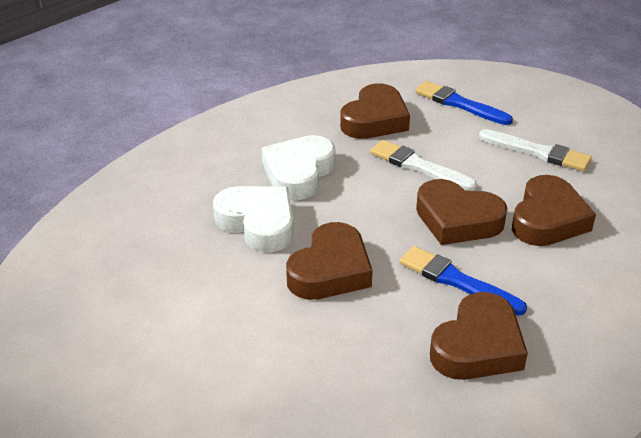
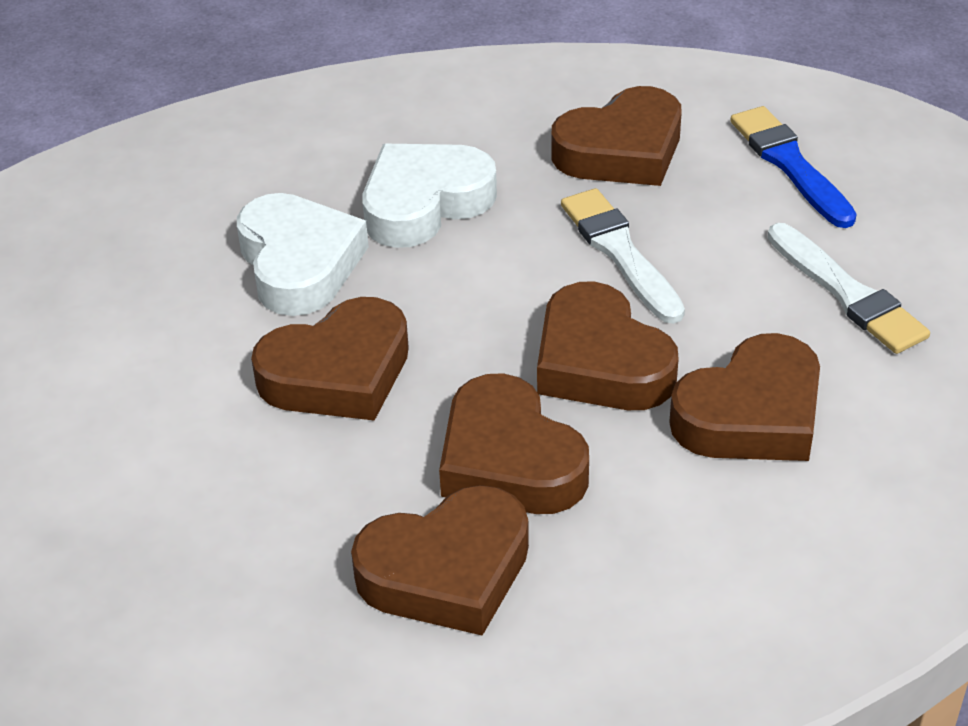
camera: 30 degrees right, 5 degrees up
(457, 281) = (509, 460): blue brush -> brown heart

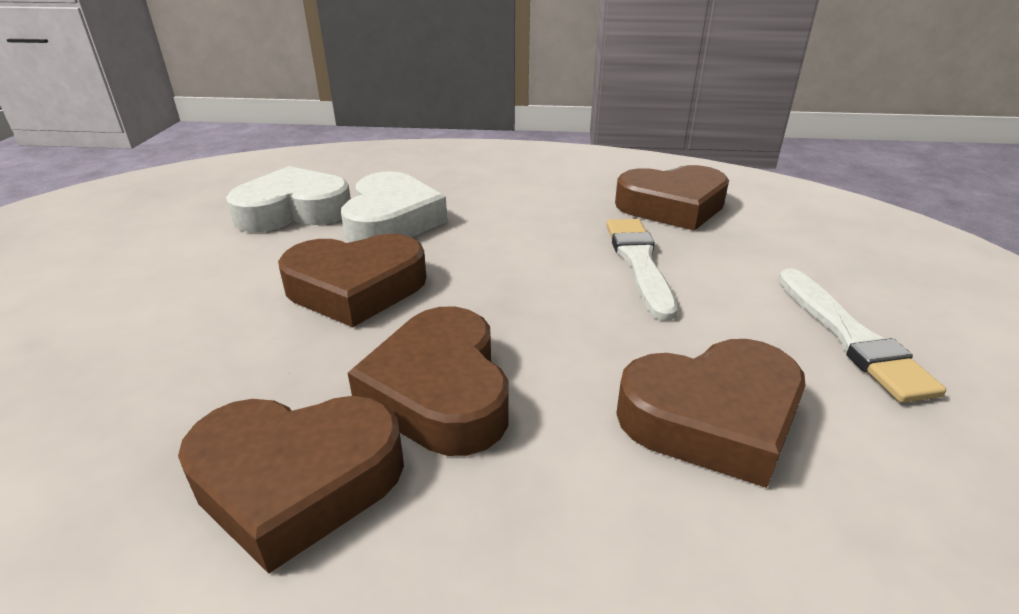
camera: 20 degrees right, 10 degrees down
(424, 203) = (506, 207): white heart -> white heart (294, 211)
(600, 362) = (578, 334): brown heart -> none
(790, 165) = (813, 239): blue brush -> none

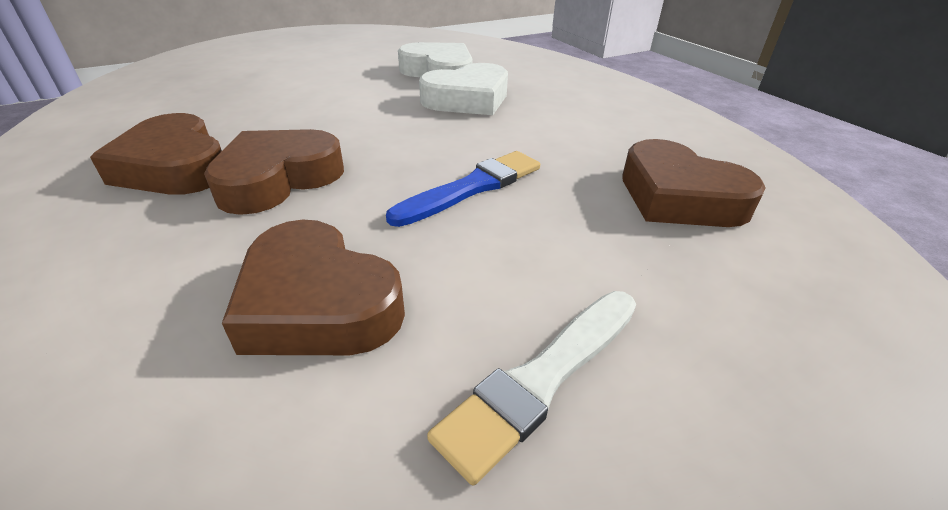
camera: 55 degrees right, 5 degrees up
(356, 288) = (370, 118): brown heart -> none
(581, 280) = (471, 188): none -> blue brush
(639, 263) = (535, 207): white brush -> none

